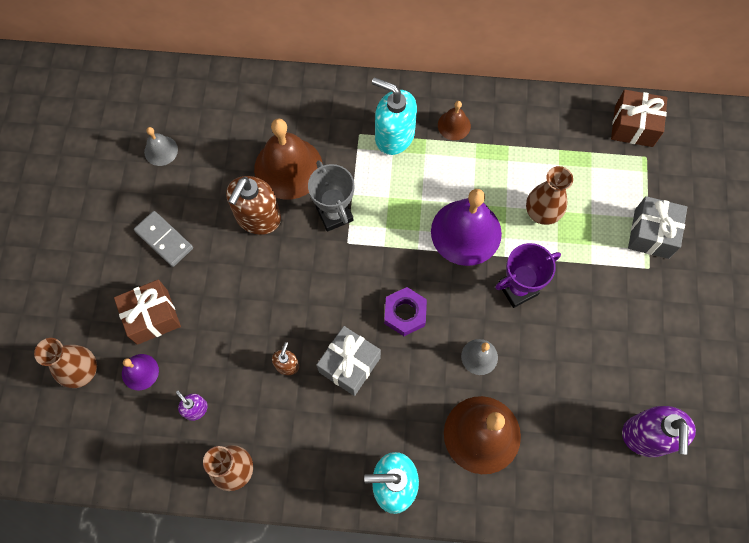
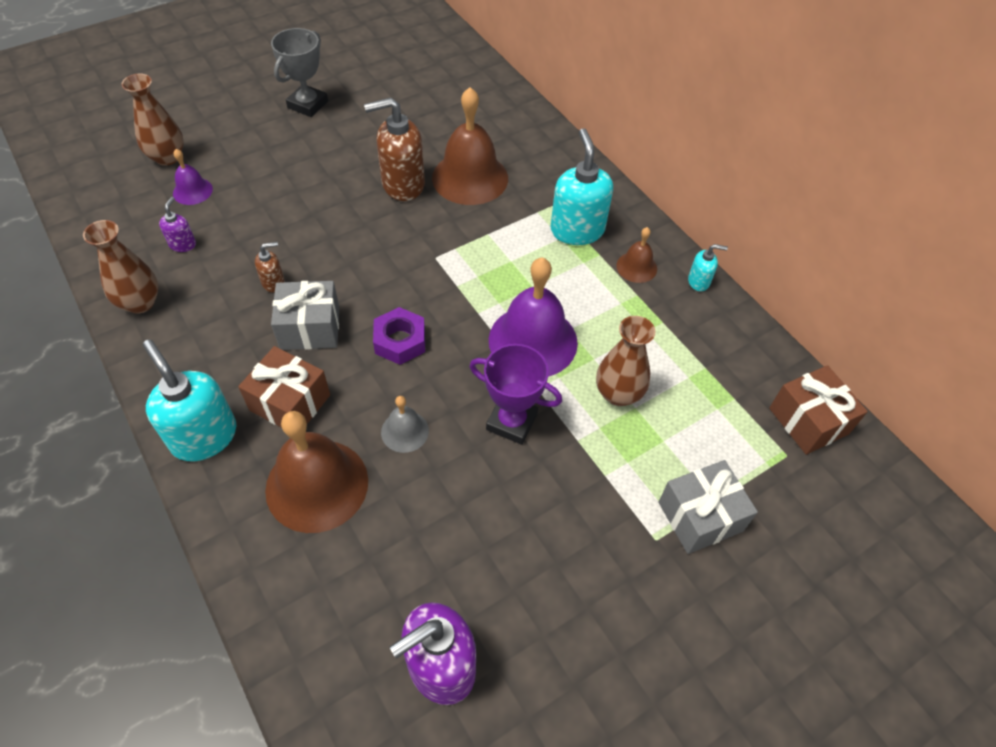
camera: 50 degrees right, 15 degrees down
(152, 316) = (250, 171): brown gift -> brown gift (290, 402)
(161, 150) = (407, 96): grey bell -> none
(164, 240) = (328, 140): grey domino -> none
(334, 214) = (455, 232): grey trophy -> grey trophy (307, 104)
(493, 99) = (699, 281): none -> turquoise soap dispenser

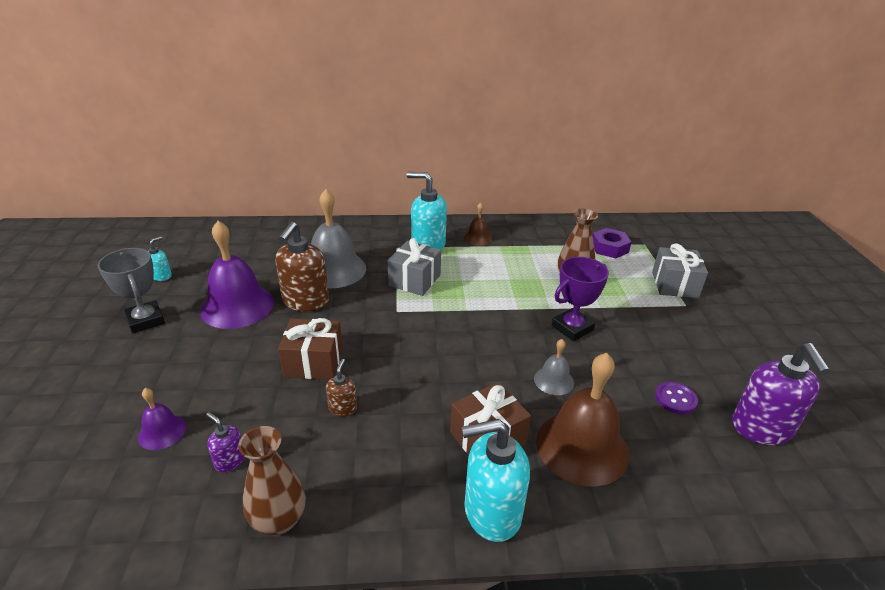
camera: 60 degrees left, 20 degrees down
(167, 157) = (86, 438): brown vase -> none
(310, 328) = (414, 400): grey gift -> grey gift (414, 280)
(400, 341) = (465, 355): purple nut -> purple nut (609, 248)
(442, 560) = (675, 399): none -> purple button
(470, 178) = (334, 269): brown bell -> grey bell
(533, 341) = (509, 296): purple bell -> purple bell (237, 306)
(699, 281) = (506, 223): turquoise soap dispenser -> turquoise soap dispenser (162, 276)
(808, 421) = (625, 229): brown gift -> brown gift (313, 362)

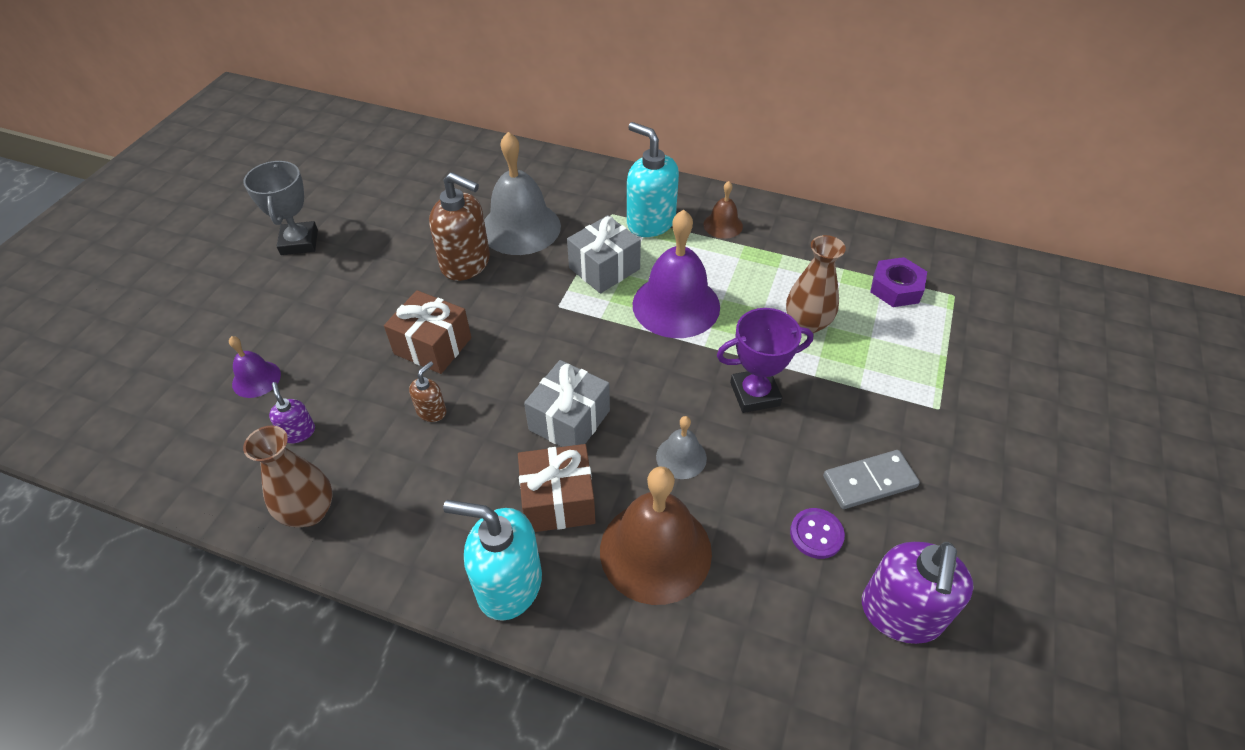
camera: 25 degrees right, 15 degrees up
(162, 276) = (339, 188): turquoise soap dispenser -> none
(237, 306) = (394, 250): purple bell -> purple bell (676, 305)
(305, 301) = (466, 263): brown soap dispenser -> brown soap dispenser turned 105 degrees counterclockwise
(674, 284) = (948, 372): grey gift -> grey gift (569, 420)
(681, 357) = (869, 482): none -> grey domino

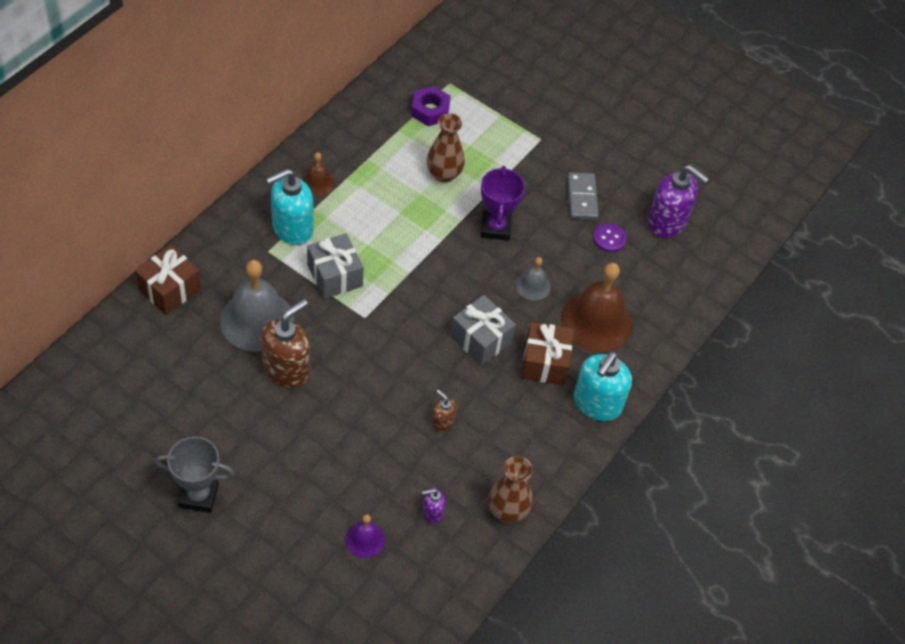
camera: 80 degrees left, 5 degrees up
(433, 346) = (375, 410): brown gift -> brown gift (170, 289)
(676, 305) = (395, 243): purple bell -> none

